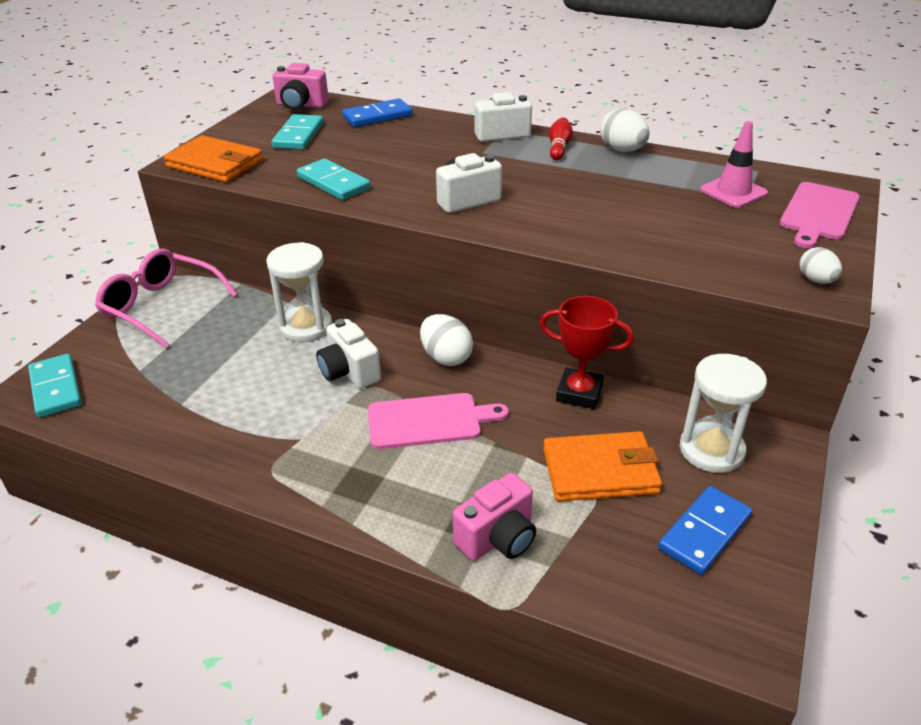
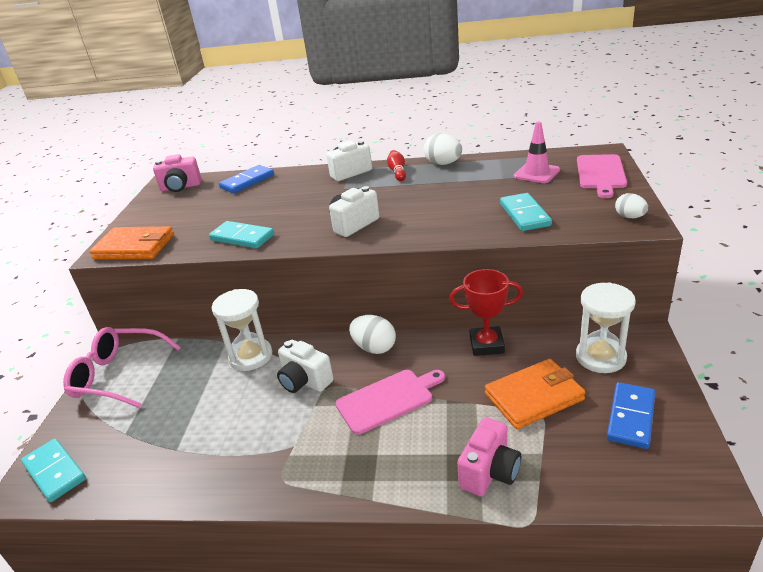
camera: 15 degrees left, 5 degrees down
(299, 135) = (192, 209): turquoise domino -> turquoise domino (525, 214)

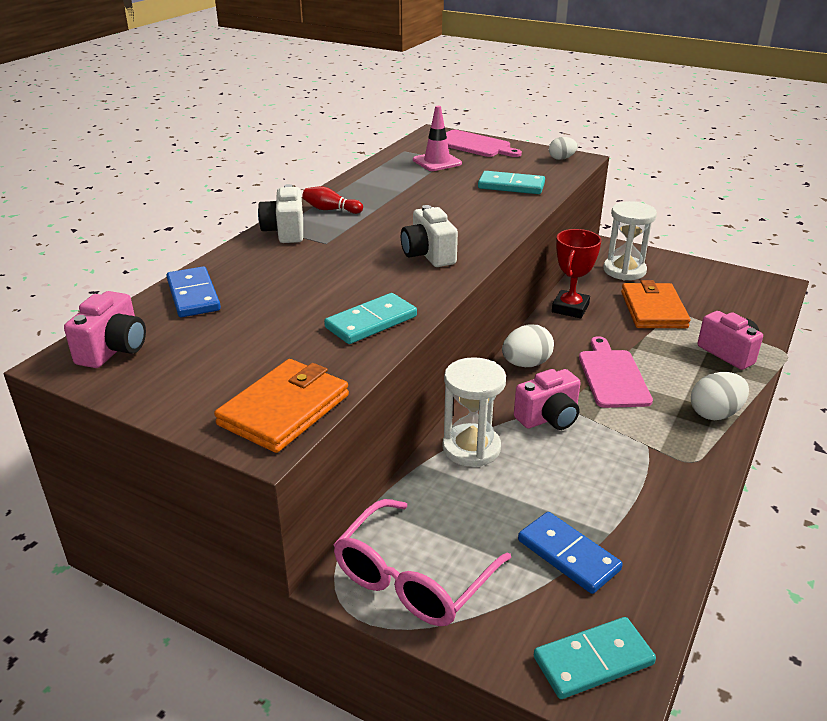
camera: 70 degrees left, 0 degrees up
(305, 381) = (548, 418): white camera -> pink camera
(443, 164) = (349, 187): white egg -> white egg (715, 413)
(631, 417) = (698, 283): blue domino -> blue domino (568, 555)

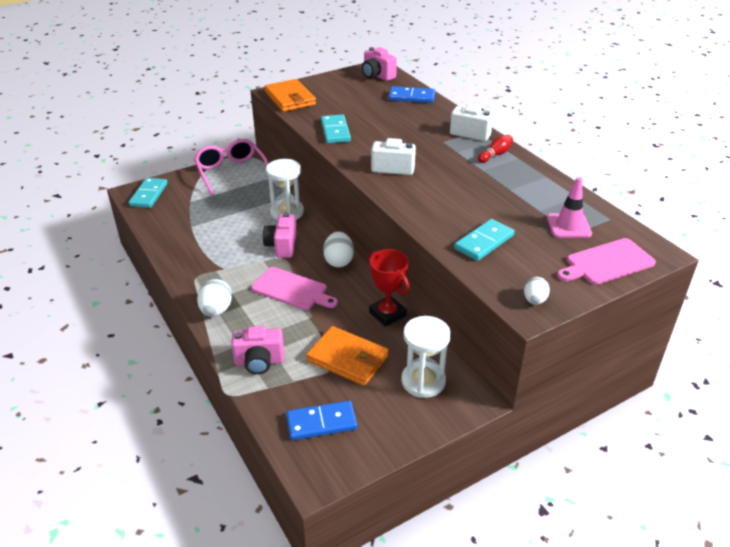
camera: 120 degrees right, 5 degrees up
(568, 555) = (195, 210): blue domino -> blue domino (321, 423)

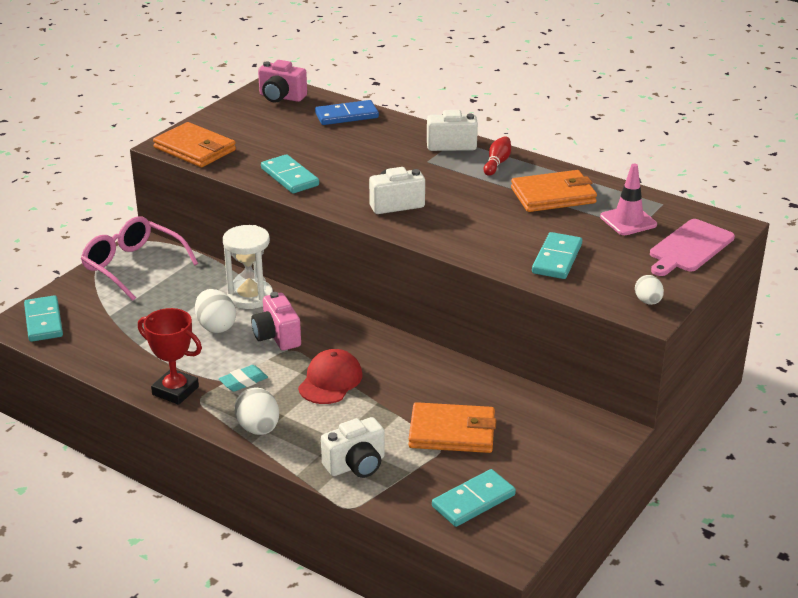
camera: 25 degrees left, 5 degrees down
(234, 272) = (243, 381): none -> turquoise eraser
(259, 362) = (356, 465): pink camera -> white camera
(292, 290) = (330, 381): pink cutting board -> red cap
(321, 423) = (473, 501): blue domino -> turquoise domino
(338, 261) = (360, 335): white egg -> white egg (216, 326)
(387, 314) = (460, 375): red trophy -> red trophy (175, 391)
(423, 381) = (548, 429): white hourglass -> none
(521, 190) = (553, 195): none -> orange wallet

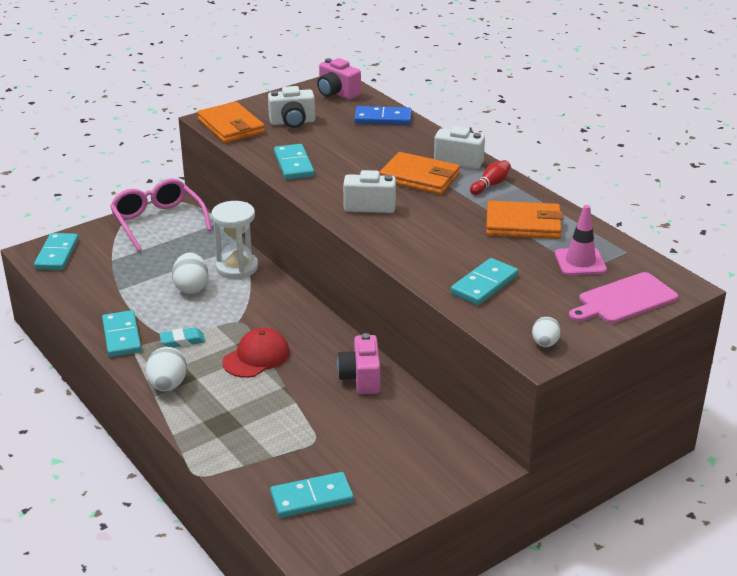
camera: 20 degrees right, 0 degrees up
(175, 391) = (121, 336): red trophy -> turquoise domino
(277, 336) = (236, 307): pink camera -> pink camera (361, 378)
(356, 465) = (229, 438): white camera -> white camera (292, 122)
(452, 432) = (334, 429): orange wallet -> orange wallet (419, 177)

